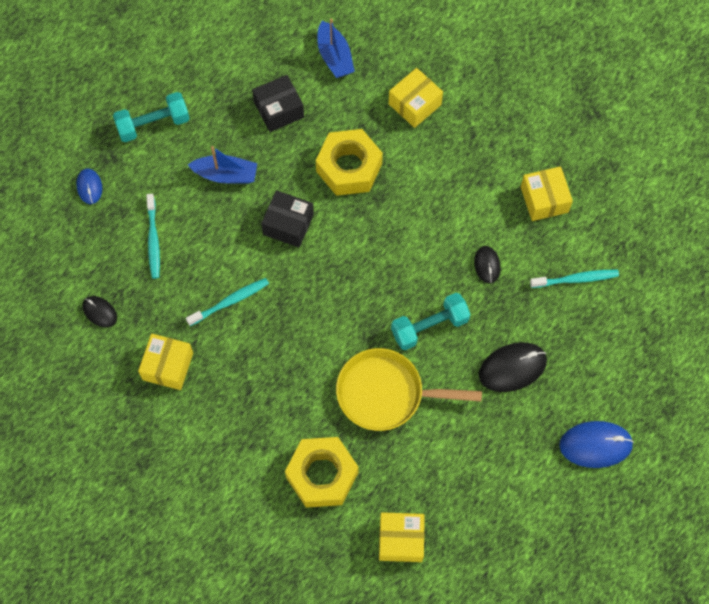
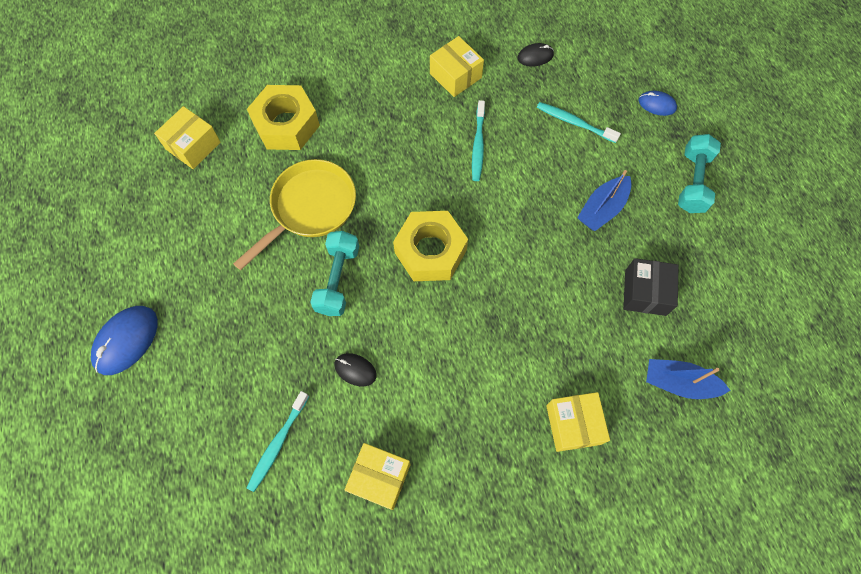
camera: 125 degrees right, 0 degrees up
(288, 224) = (518, 228): black box -> none
(349, 167) = (542, 315): yellow nut -> yellow nut (430, 251)
(512, 368) = (247, 321): black mouse -> none

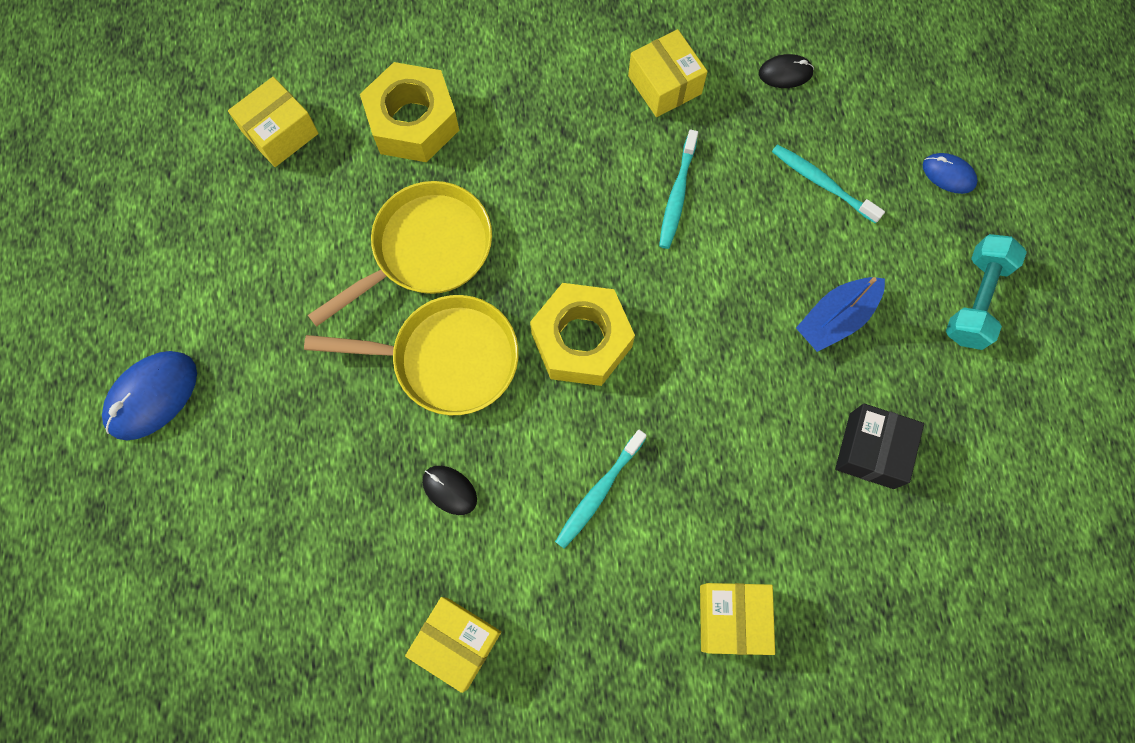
camera: 10 degrees right, 5 degrees up
(278, 443) = (330, 572): turquoise toothbrush -> turquoise toothbrush (599, 492)
(338, 279) = (447, 359): turquoise dumbbell -> yellow pan
(678, 382) = (890, 587): blue boat -> none

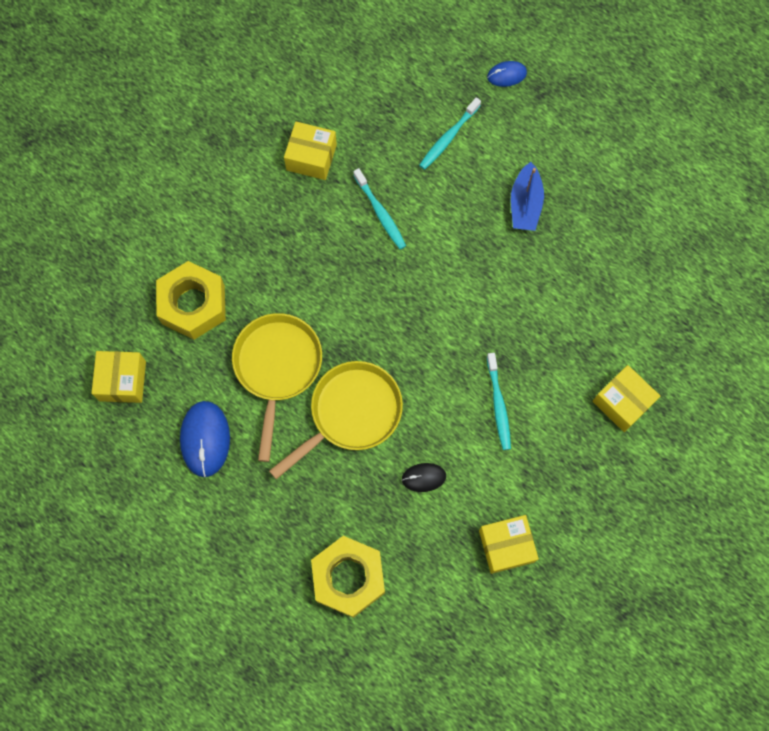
camera: 45 degrees left, 0 degrees up
(152, 396) = (212, 587): blue mouse -> blue mouse (205, 439)
(581, 340) = (410, 337): yellow nut -> yellow nut (348, 578)
(785, 73) = (369, 93): black mouse -> none
(822, 183) = (448, 137): turquoise toothbrush -> turquoise toothbrush turned 45 degrees counterclockwise
(871, 450) = (607, 256): black box -> none
(975, 300) = (582, 131): turquoise dumbbell -> none

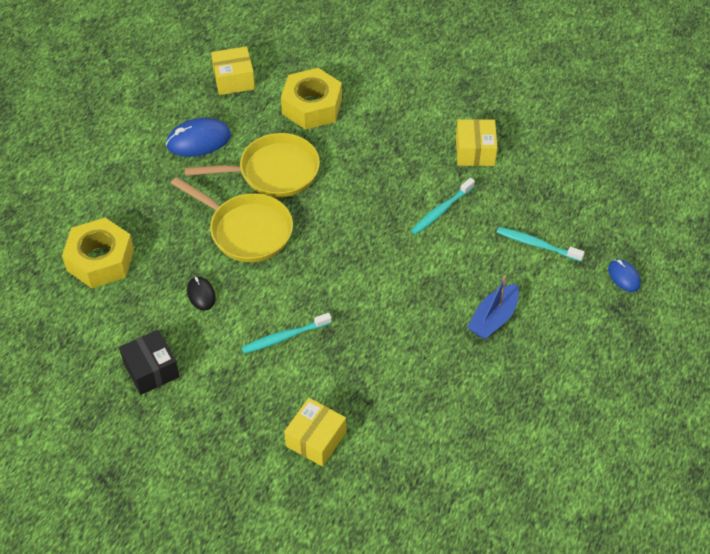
camera: 75 degrees right, 20 degrees down
(506, 546) = (151, 370): yellow box -> black box
(525, 204) = (493, 318): blue boat -> blue boat turned 45 degrees counterclockwise

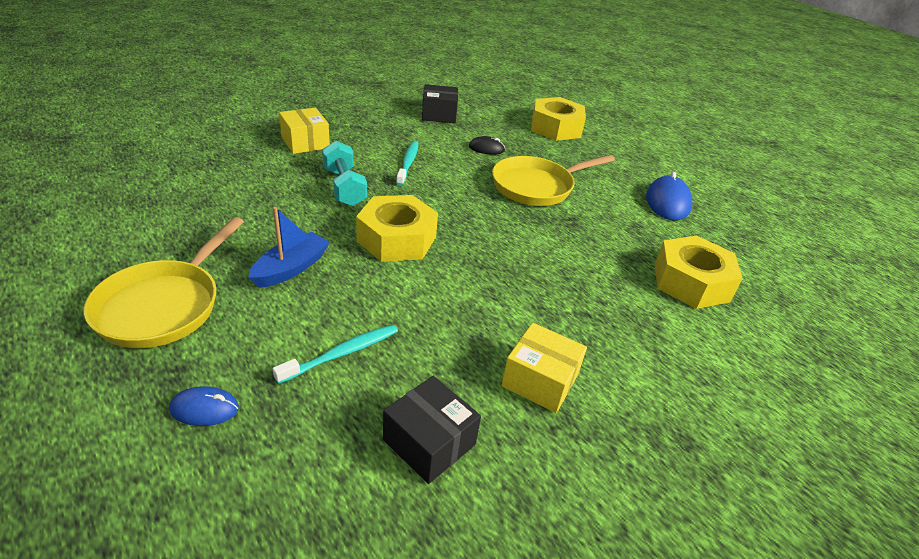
camera: 115 degrees right, 15 degrees down
(234, 79) = (754, 249): yellow box -> none
(273, 172) = (601, 223): yellow pan -> yellow pan (163, 305)
(366, 356) = (344, 187): none -> turquoise dumbbell
(406, 281) = (396, 239): none -> yellow nut
(441, 210) = (464, 303): turquoise toothbrush -> none
(493, 318) = (291, 268): blue boat -> blue boat turned 60 degrees clockwise
(556, 178) = (429, 442): none -> black box

